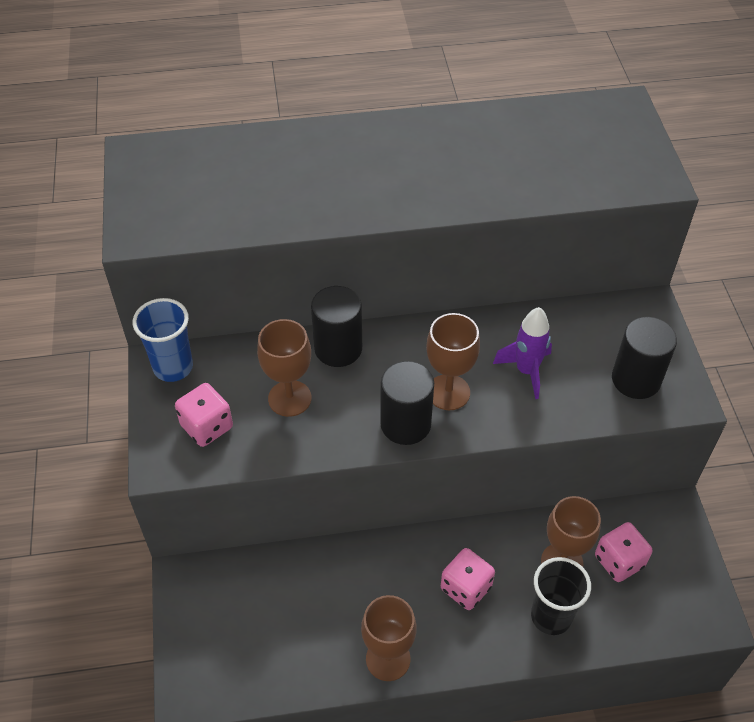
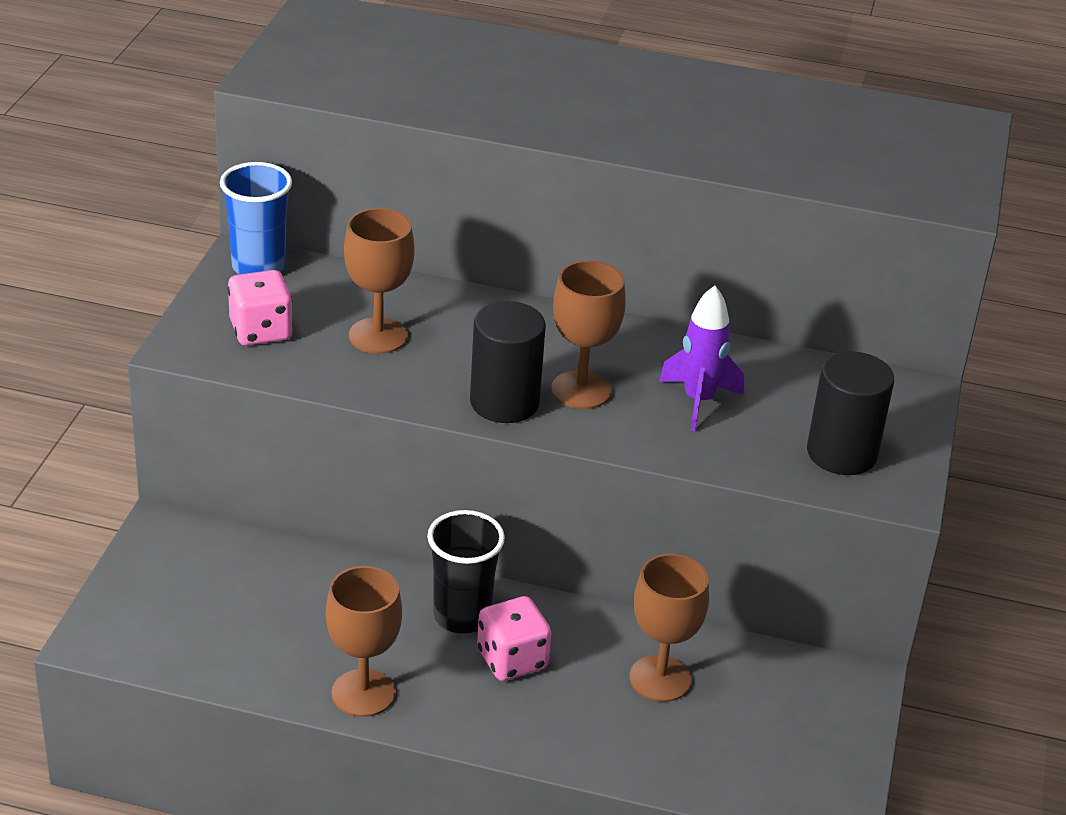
camera: 20 degrees right, 15 degrees down
(338, 348) = (470, 309): black cylinder -> none
(551, 616) = (607, 727): black cup -> black cup (462, 616)
(619, 561) = (741, 705): pink dice -> none

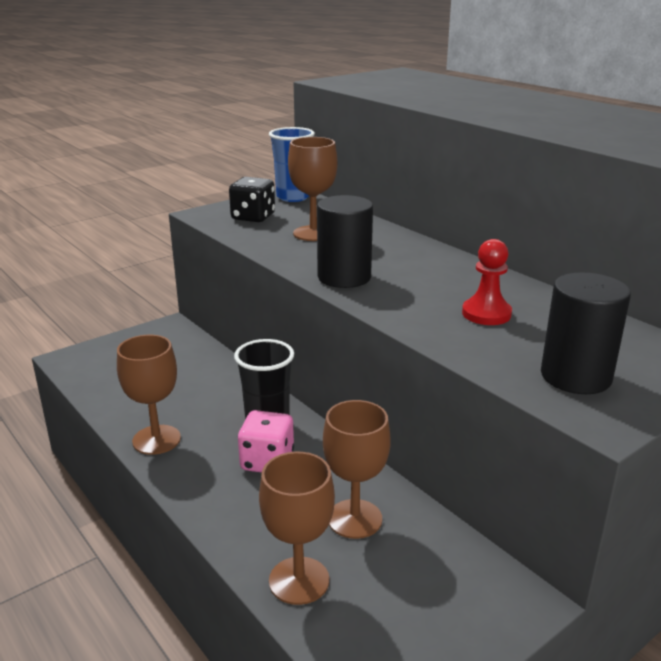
camera: 40 degrees right, 10 degrees down
(261, 331) = (253, 217): pink dice -> black dice
(581, 390) = (405, 286): brown goblet -> brown goblet (299, 580)
(698, 401) = (486, 314): purple rocket -> red pawn

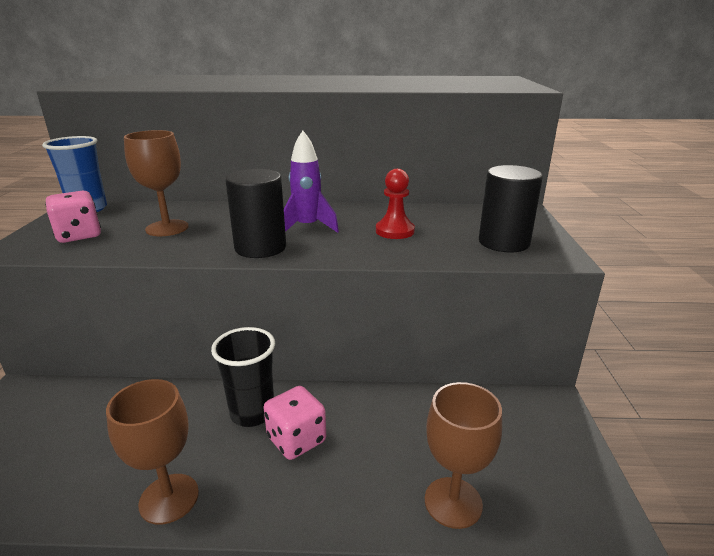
camera: 50 degrees left, 0 degrees up
(253, 217) = (79, 235): black dice -> pink dice
(354, 519) = (414, 430): brown goblet -> none
(415, 276) = (307, 227): none -> purple rocket

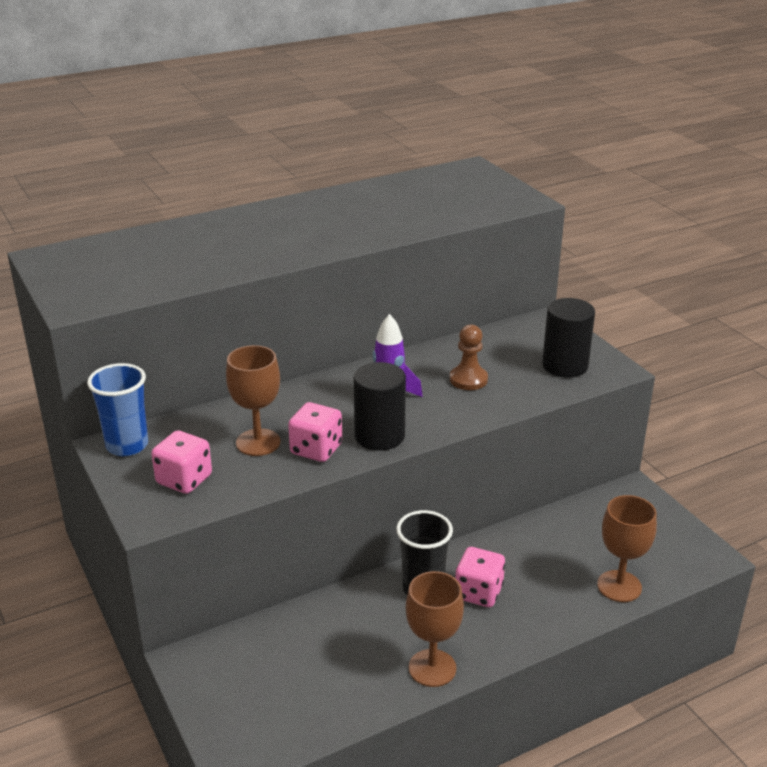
camera: 30 degrees left, 5 degrees up
(198, 243) = (316, 449): none -> pink dice
(395, 231) = (468, 379): red pawn -> brown pawn

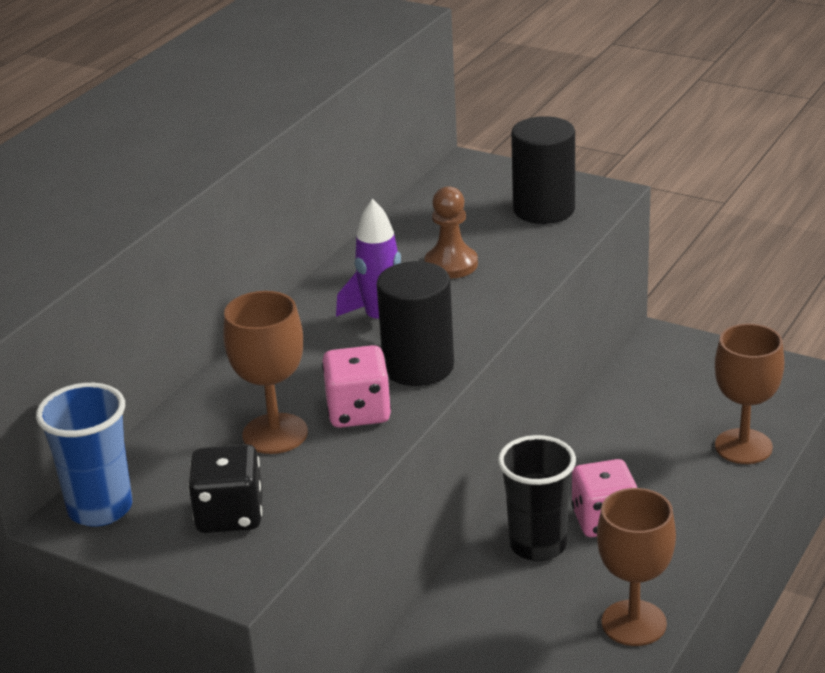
camera: 30 degrees left, 0 degrees up
(184, 480) = (230, 515): pink dice -> black dice

